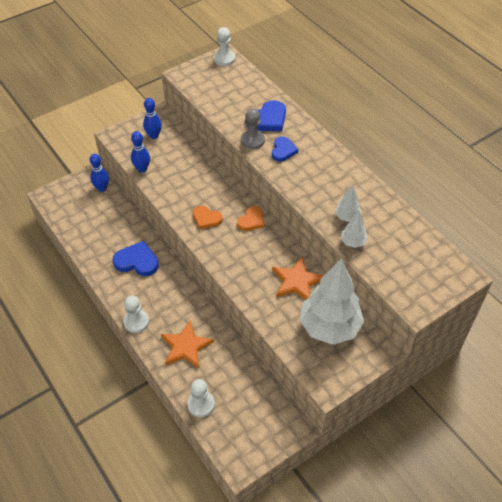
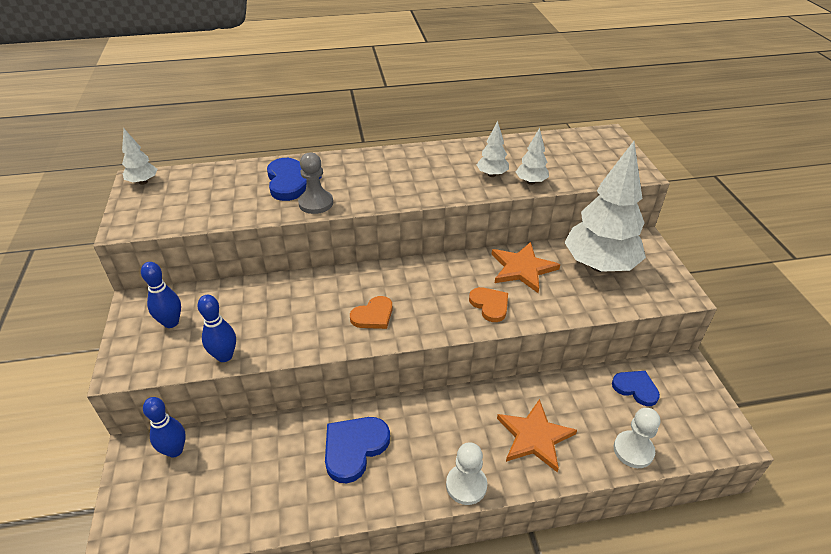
camera: 65 degrees left, 10 degrees down
(224, 59) = (143, 182): white pawn -> white tree
(251, 220) = (406, 275): orange heart -> orange heart (490, 305)
(283, 150) = (354, 186): blue heart -> blue heart (635, 388)

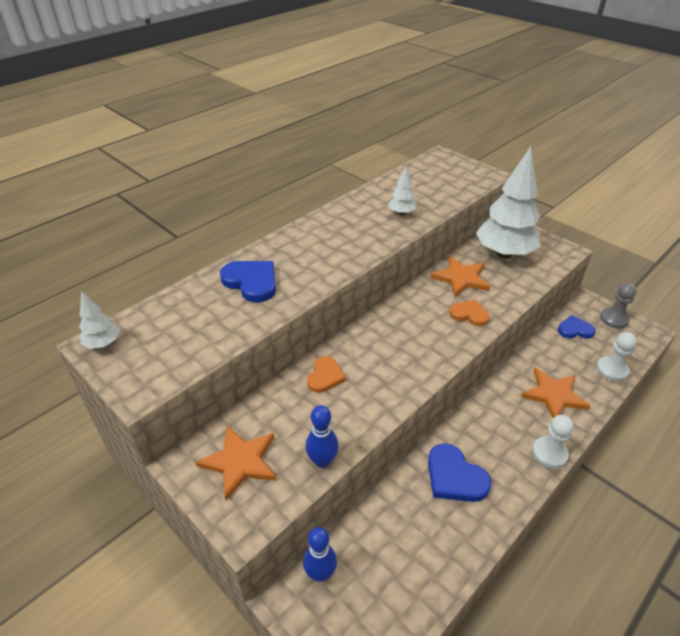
camera: 35 degrees left, 0 degrees up
(171, 322) = (240, 462): blue bowling pin -> orange star
(316, 203) = (296, 291): grey pawn -> grey pawn (614, 319)
(354, 448) = (454, 477): blue heart -> blue heart turned 45 degrees counterclockwise
(373, 315) = (400, 364): orange heart -> orange heart (325, 376)
(531, 182) = (434, 208): white tree -> none

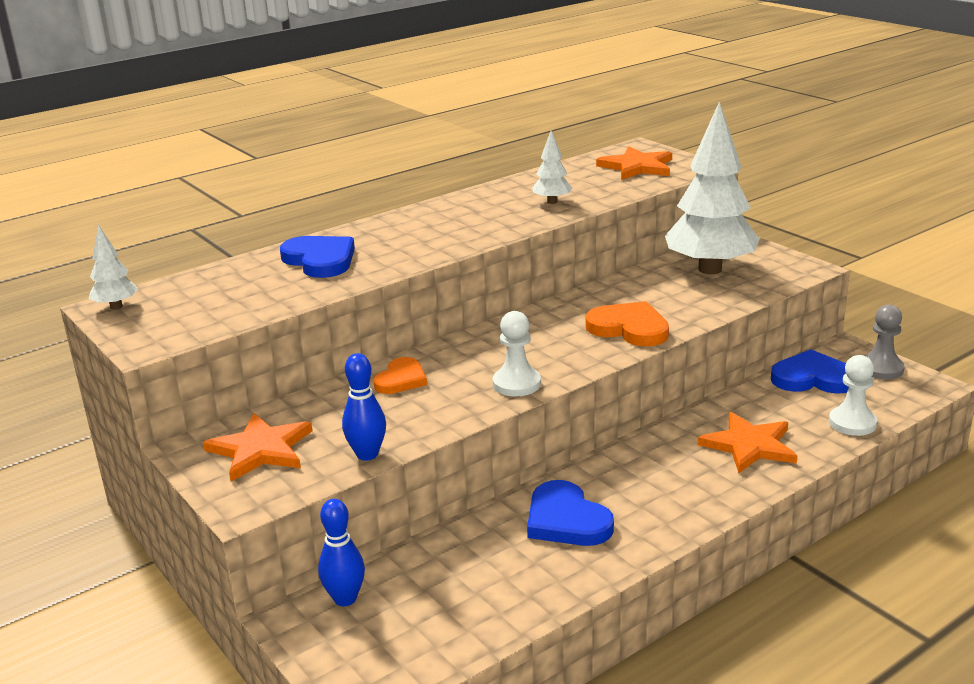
camera: 10 degrees right, 15 degrees down
(461, 278) = (634, 292): orange star -> orange star (637, 167)
(469, 314) = (629, 328): orange heart -> orange heart, size x1.51
(549, 453) = (716, 504): white pawn -> white pawn (516, 384)
(575, 330) = (812, 378): blue heart -> blue heart, size x1.51

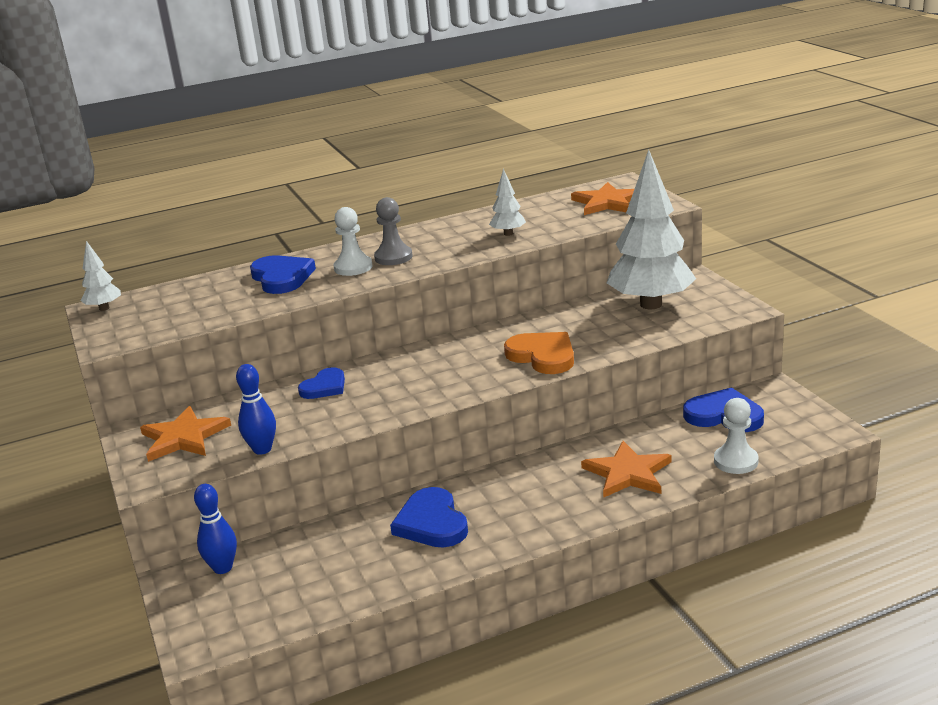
camera: 15 degrees right, 0 degrees up
(401, 379) = (324, 387): orange heart -> blue heart
(516, 384) = (416, 399): white pawn -> white pawn (353, 267)
(881, 369) = (795, 412): grey pawn -> grey pawn (393, 257)

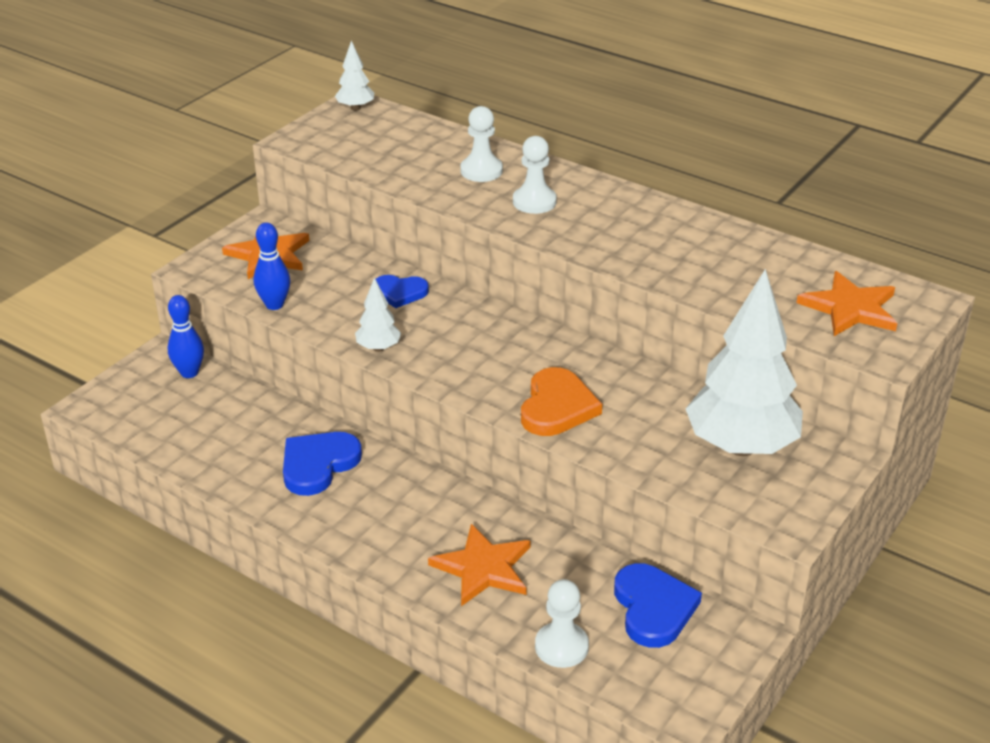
camera: 55 degrees right, 10 degrees up
(282, 277) = (481, 171): blue heart -> white pawn
(393, 257) = (576, 216): grey pawn -> none
(508, 233) = (697, 267): white tree -> white tree (378, 348)

